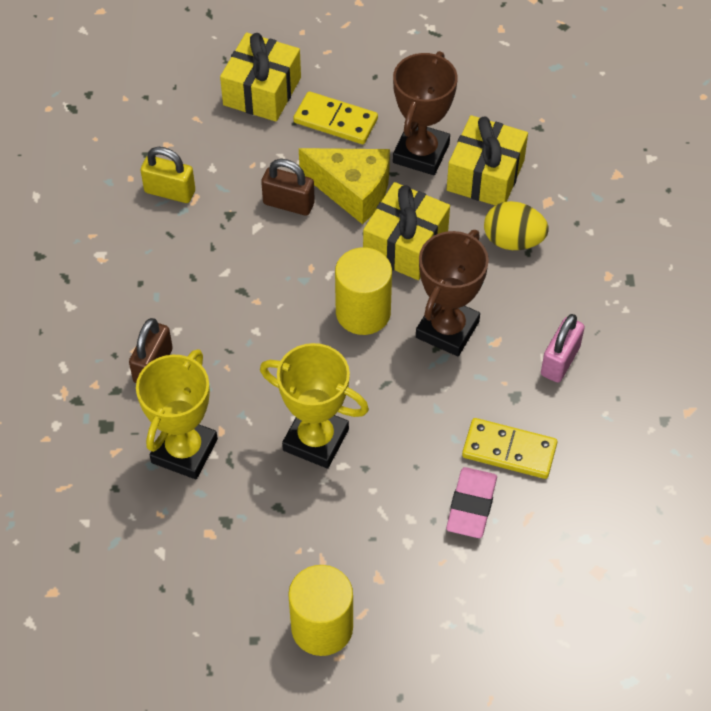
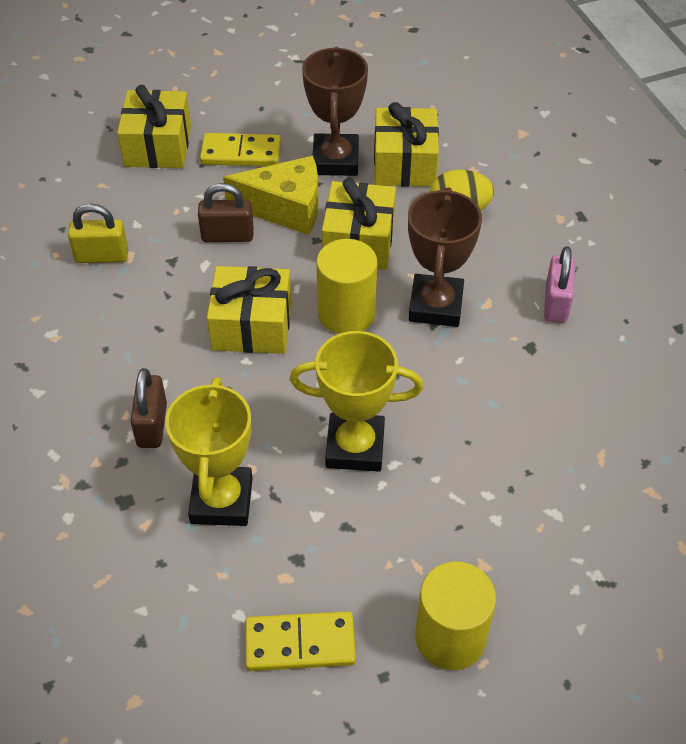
camera: 20 degrees left, 5 degrees down
(274, 299) = (252, 326): none -> yellow gift
(471, 505) = (541, 462): pink eraser -> none
(509, 450) = (551, 399): yellow domino -> yellow domino (300, 643)

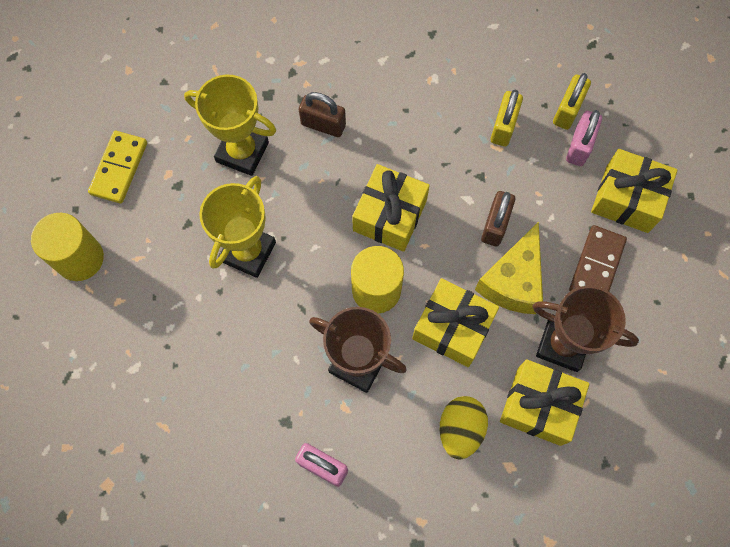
camera: 110 degrees right, 20 degrees up
(64, 209) = (567, 110): none -> yellow padlock
(107, 191) = (579, 146): none -> pink padlock
(241, 153) = (596, 265): yellow domino -> brown domino

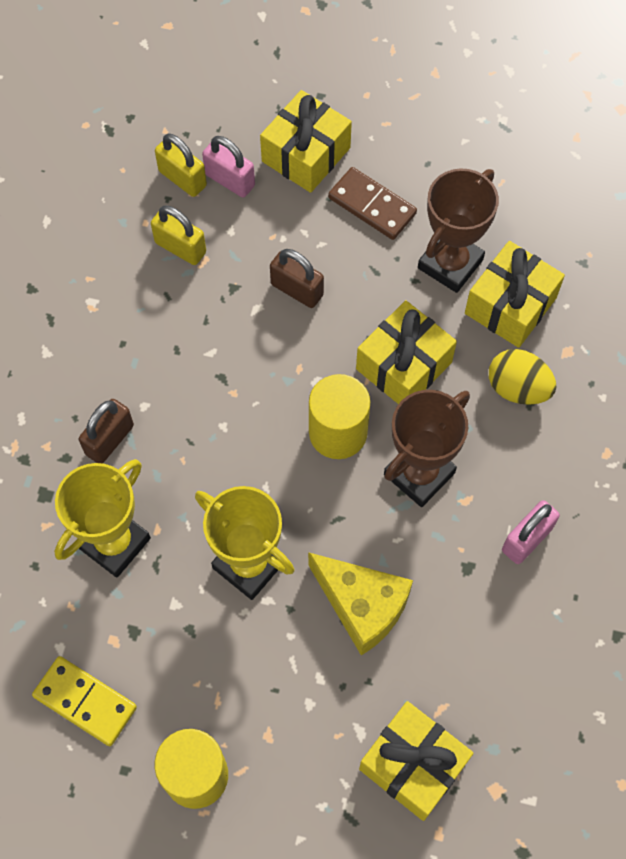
camera: 75 degrees left, 5 degrees down
(390, 215) = (251, 395): yellow gift -> yellow gift (413, 765)
(512, 281) = (367, 291): yellow cheese -> yellow cheese (362, 606)

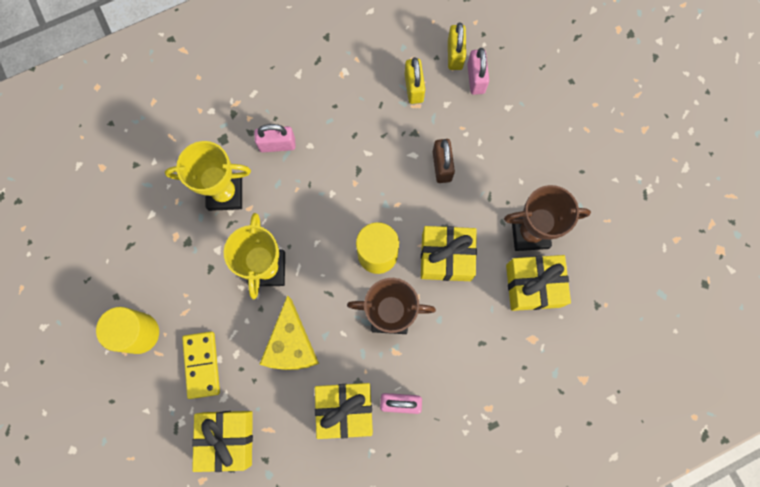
camera: 50 degrees right, 10 degrees up
(85, 701) = (134, 249): yellow domino -> yellow domino (202, 365)
(109, 440) = (277, 145): brown padlock -> pink padlock
(306, 154) = (527, 104): yellow gift -> yellow gift (345, 409)
(372, 206) = (527, 163): brown domino -> none
(517, 388) = (485, 329): yellow egg -> none

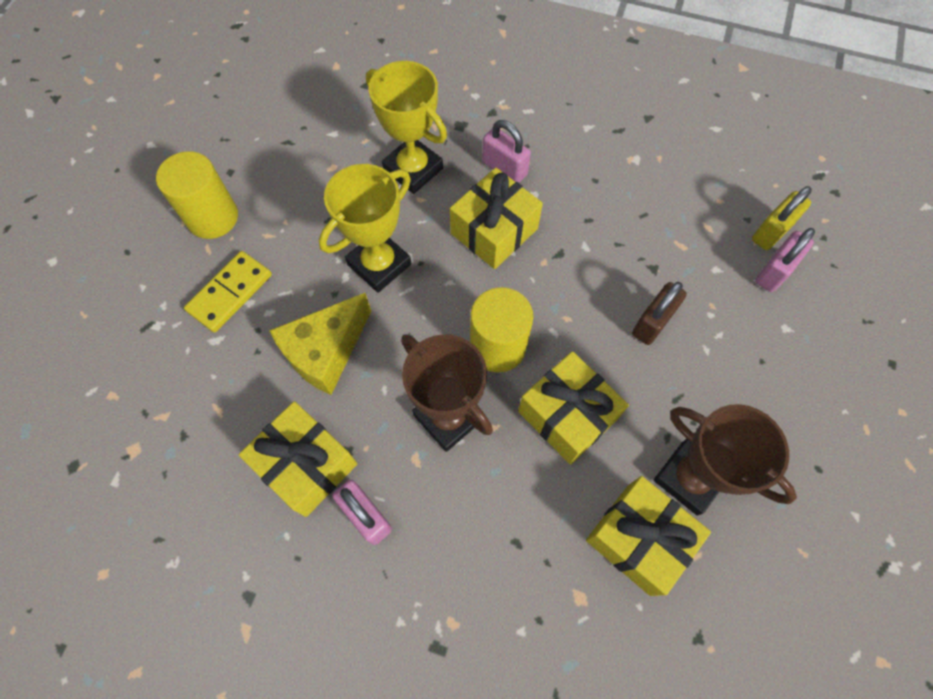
camera: 45 degrees right, 10 degrees down
(227, 438) = (175, 380): yellow gift -> yellow gift (494, 231)
(414, 88) = (695, 227): yellow padlock -> none

